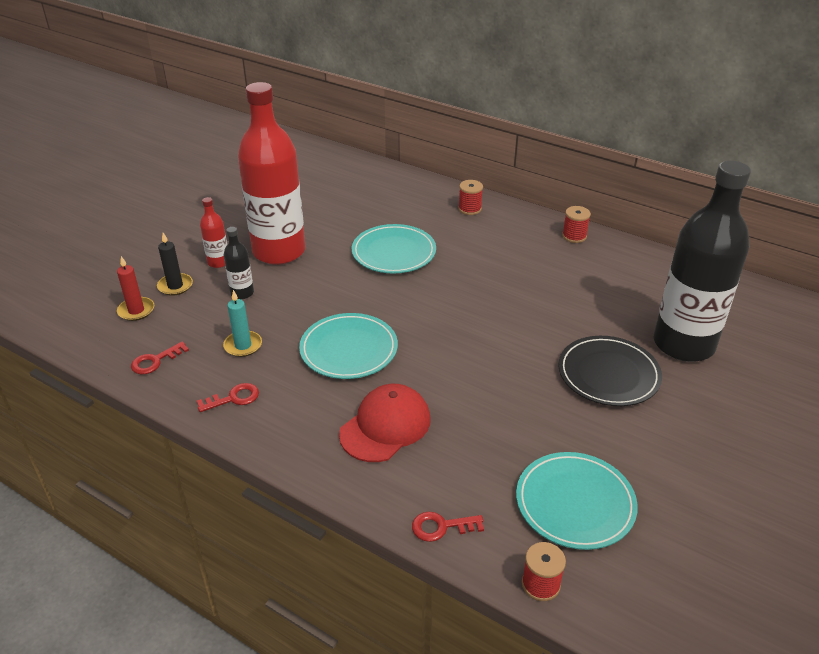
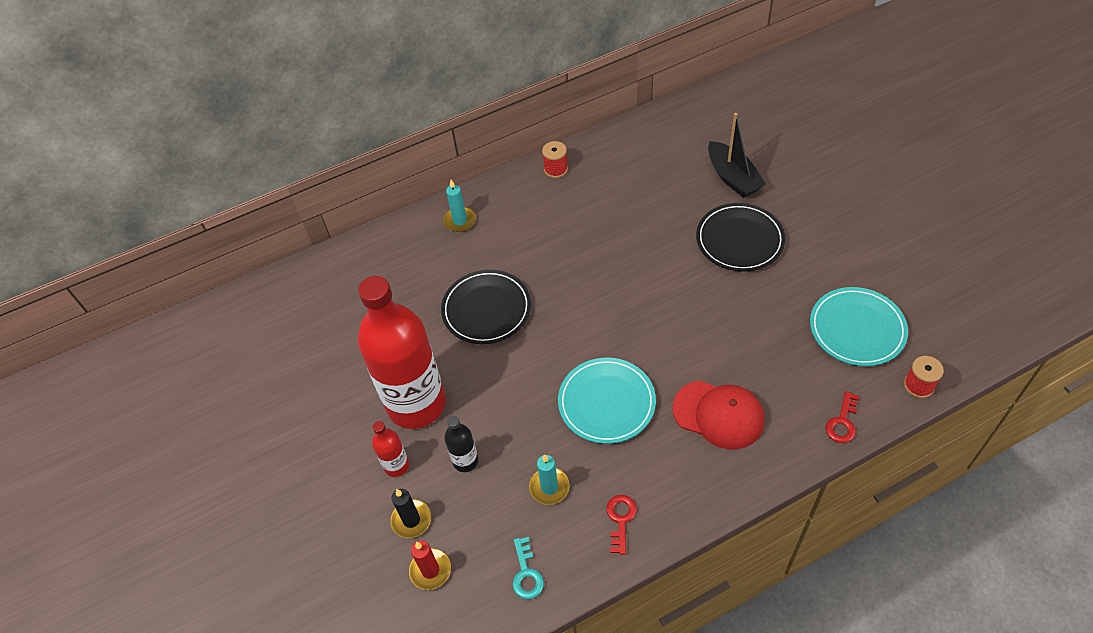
camera: 55 degrees left, 15 degrees up
(155, 361) = (526, 573): red key -> turquoise key
(385, 426) = (718, 414): red cap -> red cap turned 135 degrees clockwise
(394, 252) = (486, 309): turquoise plate -> black plate
(469, 209) = (460, 221): red spool -> turquoise candle
(683, 344) = (732, 177): black bottle -> black boat

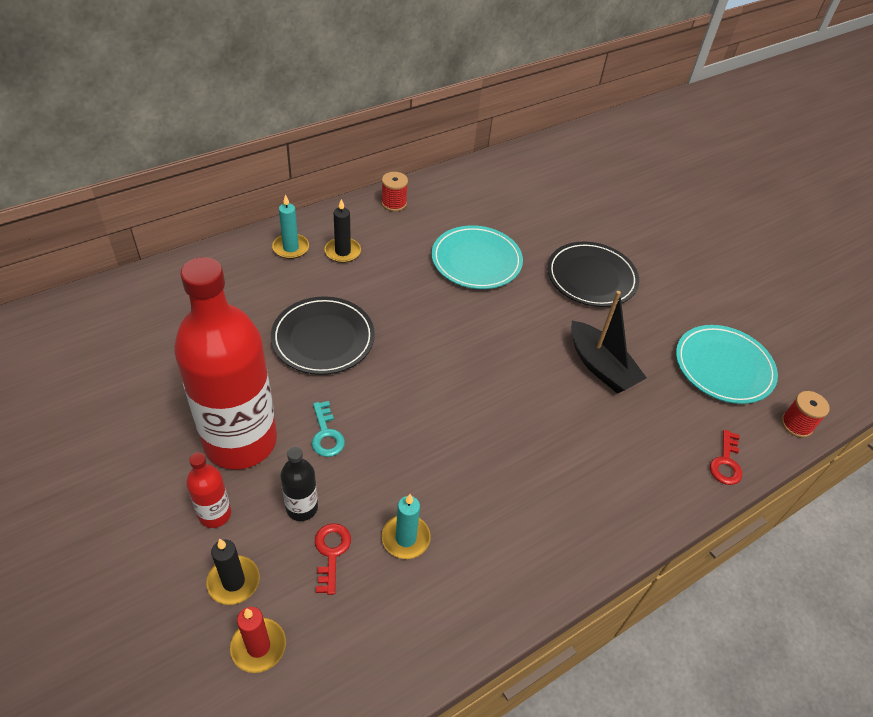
camera: 15 degrees left, 5 degrees down
(506, 223) = (342, 252): none -> black candle
(526, 573) = (383, 647): turquoise key -> turquoise key (326, 434)
(606, 402) = (466, 440): turquoise plate -> turquoise plate (476, 261)
(620, 519) = (494, 576): red key -> red key (331, 553)
(718, 414) = (592, 454): red cap -> none
(732, 177) = (576, 219): black boat -> black boat (601, 366)

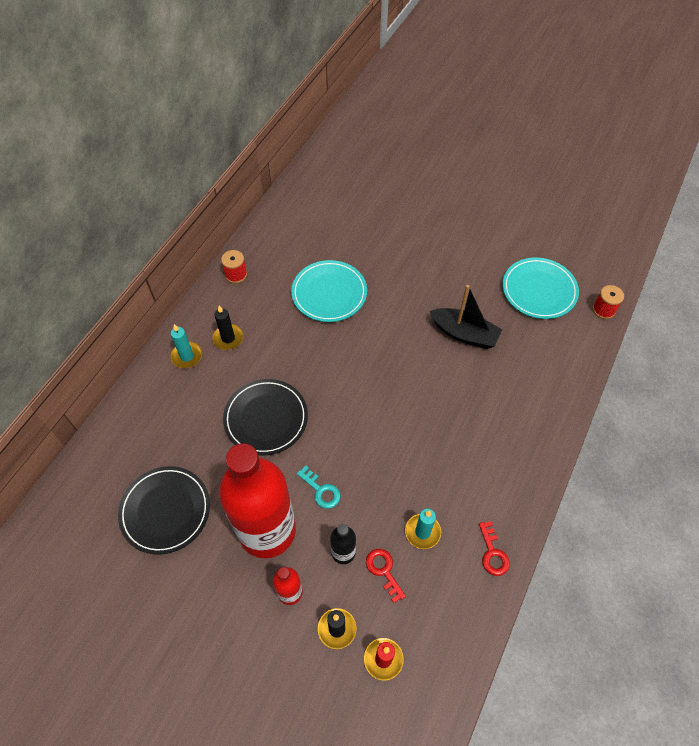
camera: 25 degrees left, 10 degrees up
(591, 277) = (416, 264): black plate -> black plate (165, 511)
(726, 462) = (578, 362): red key -> red key (493, 553)

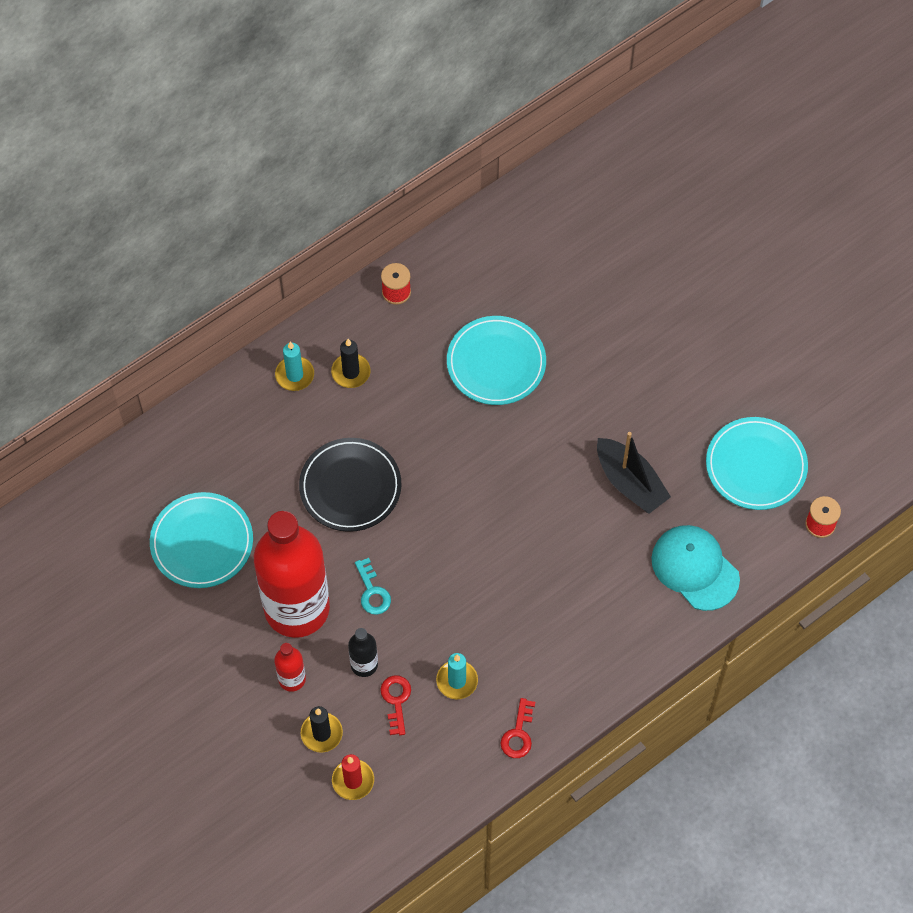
camera: 25 degrees right, 5 degrees up
(165, 511) = (202, 542): black plate -> turquoise plate
(543, 372) = (695, 568): none -> turquoise cap

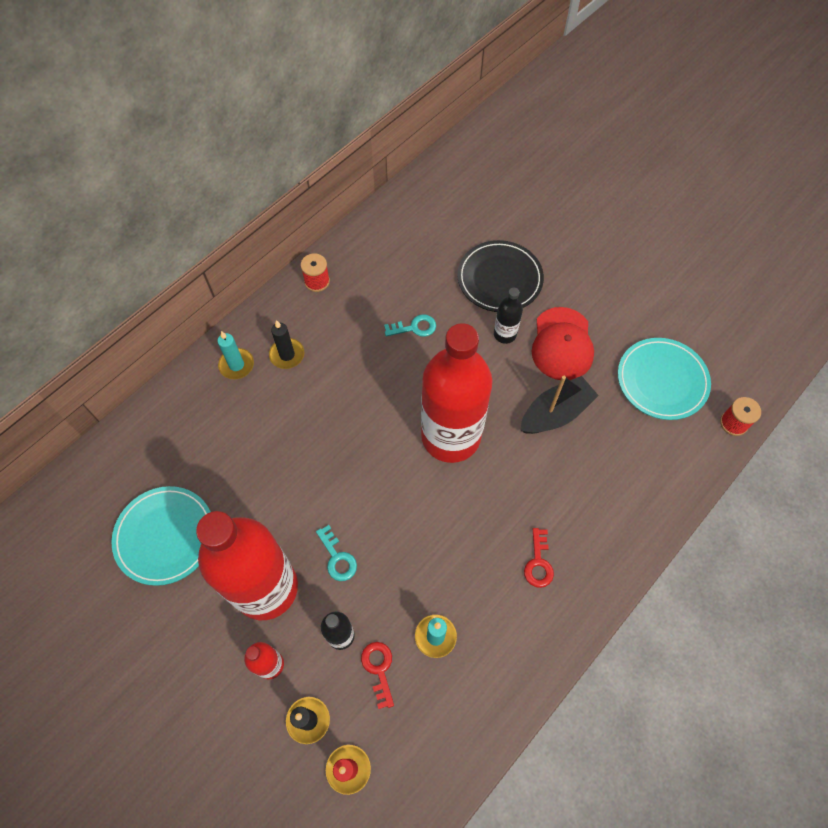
camera: 10 degrees left, 0 degrees up
(350, 487) = (301, 459): black plate -> black plate (499, 279)
(496, 363) = (414, 327): turquoise plate -> turquoise key
(512, 489) = (450, 436): none -> red bottle
(518, 734) = (507, 683): red key -> red key (538, 563)
(595, 386) = (505, 334): none -> black bottle
(630, 482) = (555, 413): black boat -> black boat turned 75 degrees counterclockwise
(656, 408) = (562, 344): none -> red cap
(695, 568) = (634, 483): turquoise cap -> none

